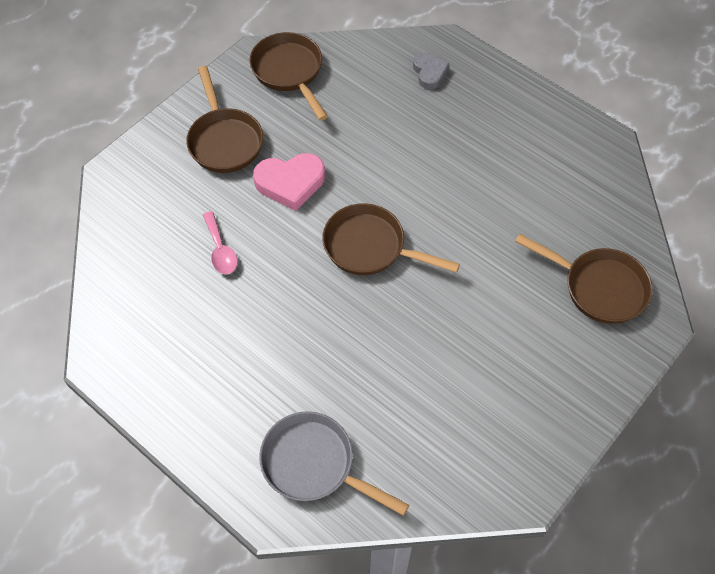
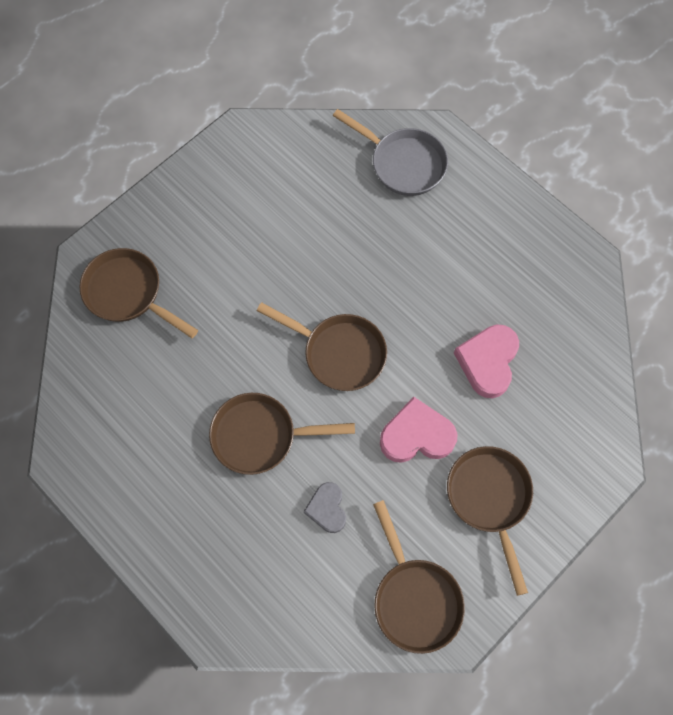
camera: 175 degrees left, 10 degrees up
(220, 250) = (488, 362): pink spoon -> pink heart
(429, 73) = (244, 582): grey heart -> grey heart (327, 508)
(435, 172) = (260, 436): none -> brown pan

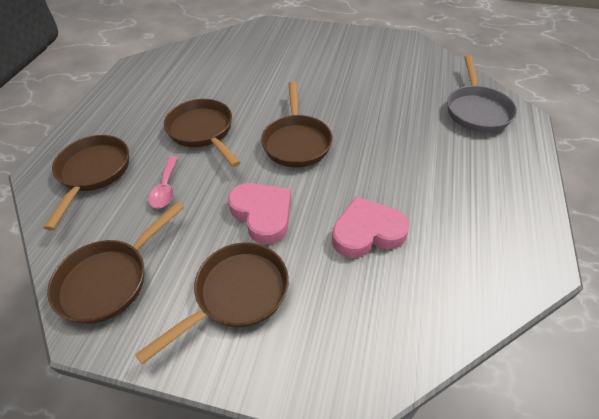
camera: 60 degrees right, 20 degrees down
(128, 293) = (259, 44): brown pan -> brown pan (93, 173)
(327, 508) = (165, 188): grey heart -> pink spoon

